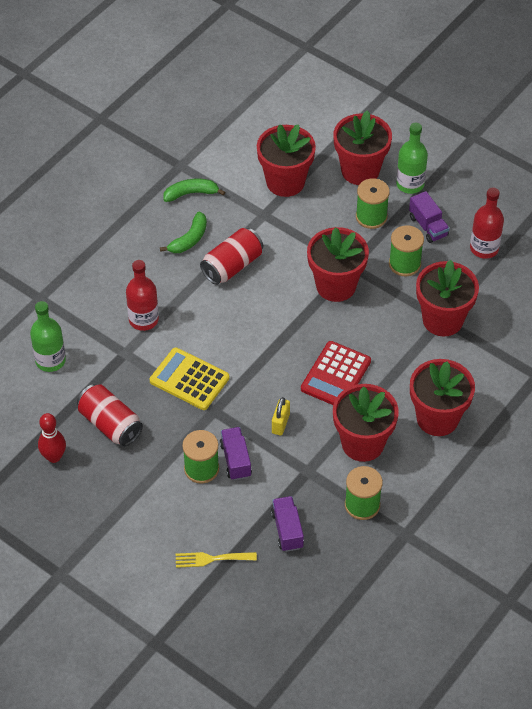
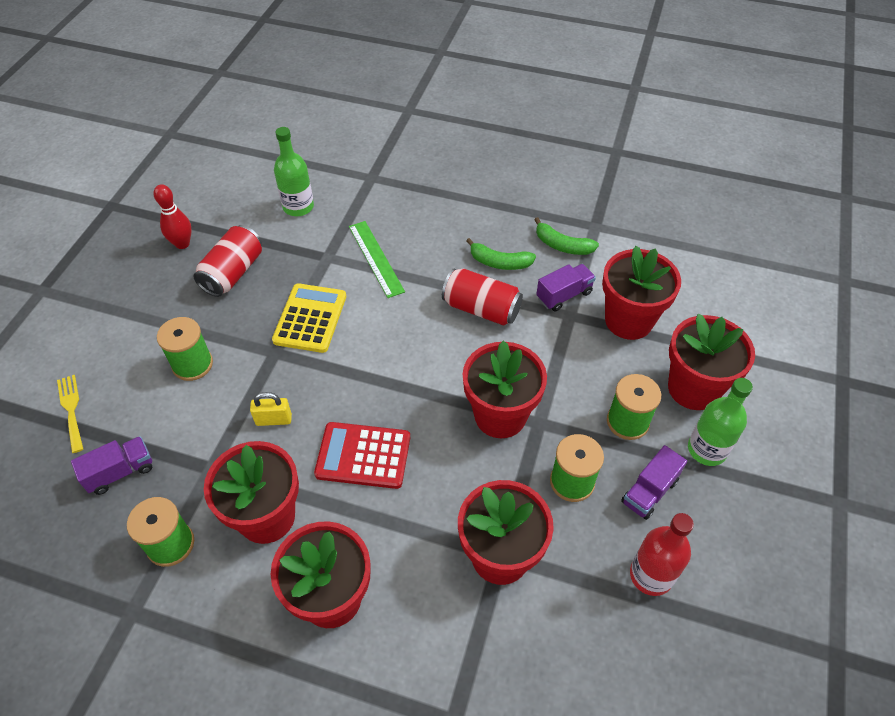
camera: 70 degrees right, 0 degrees up
(143, 320) = (375, 258): red bottle -> green ruler
(191, 193) = (562, 245): green banana -> green banana turned 150 degrees clockwise
(235, 460) = (211, 392): purple truck -> purple truck (564, 295)

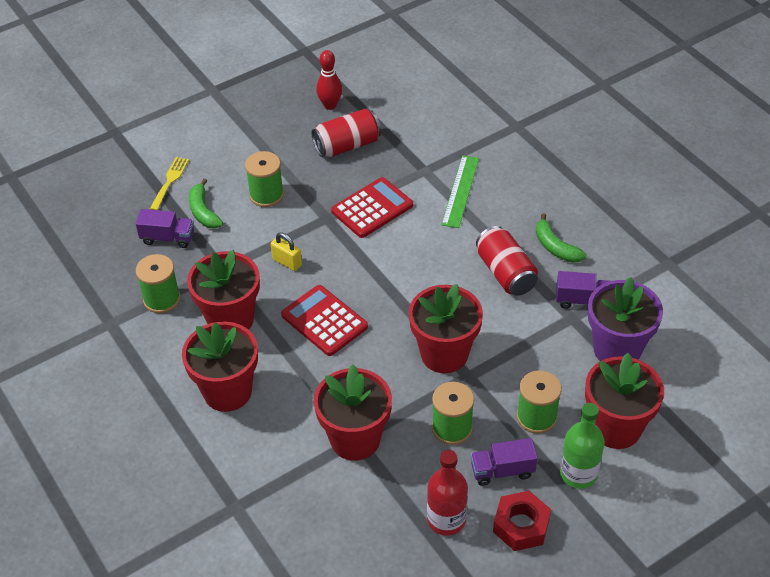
camera: 40 degrees right, 5 degrees down
(298, 207) = (438, 120): green bottle -> none
(310, 318) = (372, 208): yellow calculator -> red calculator
(562, 245) = (622, 263): green banana -> green banana (203, 211)
(628, 320) = (617, 349): red flower pot -> purple flower pot
(712, 532) = (521, 525): none -> red nut

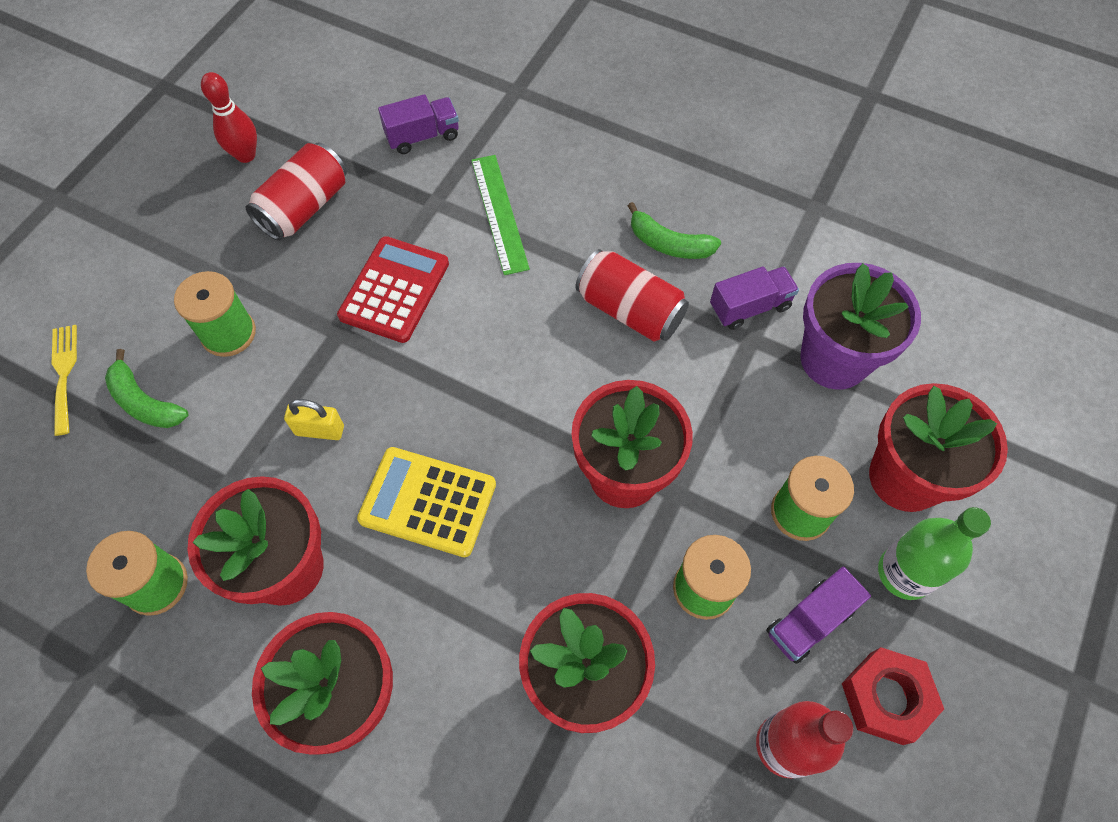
camera: 30 degrees left, 15 degrees up
(168, 238) = (111, 472): purple truck -> purple truck (423, 136)
(324, 321) = (428, 502): red calculator -> yellow calculator

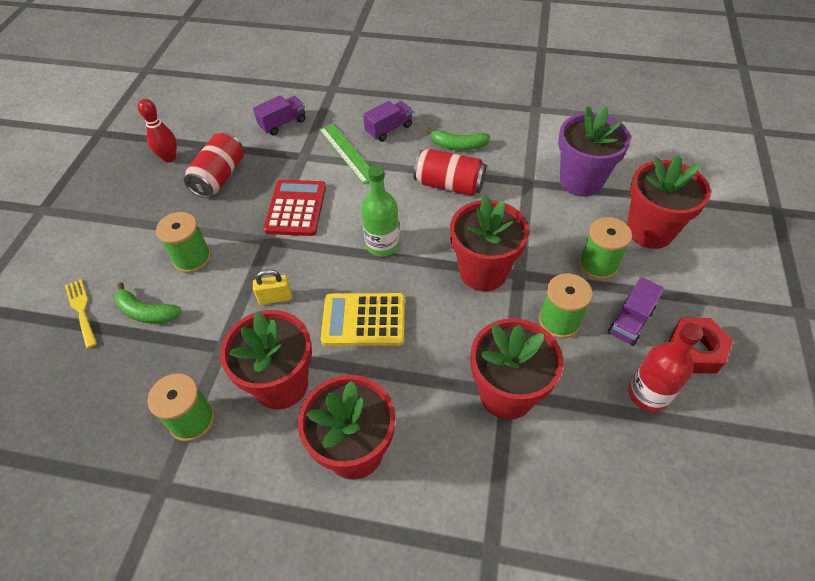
camera: 15 degrees left, 10 degrees down
(749, 307) = (520, 166): purple truck -> purple truck (389, 129)
(905, 573) = (673, 280): green bottle -> green bottle (382, 245)

